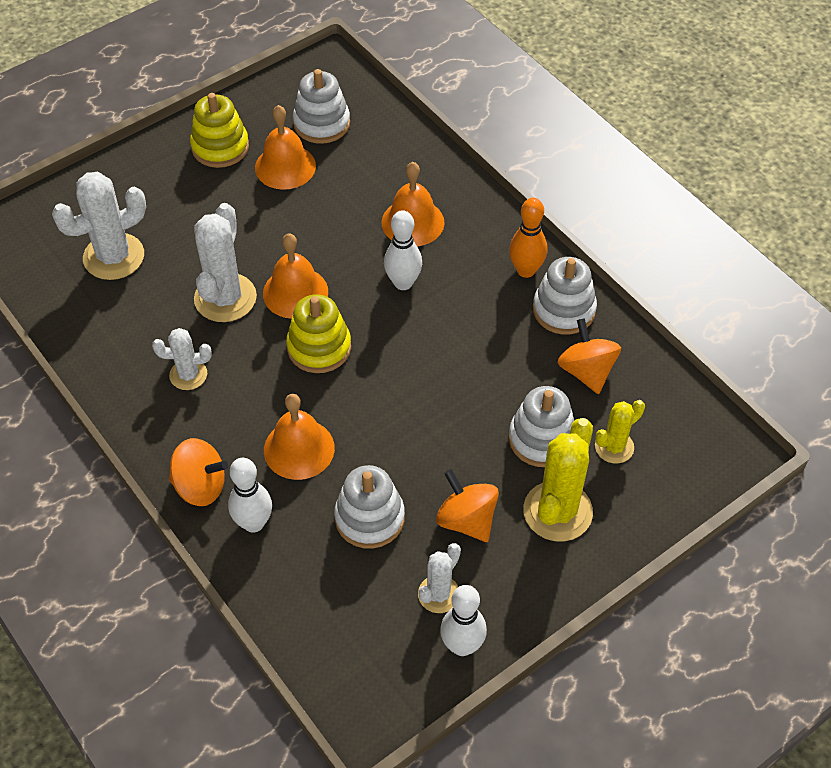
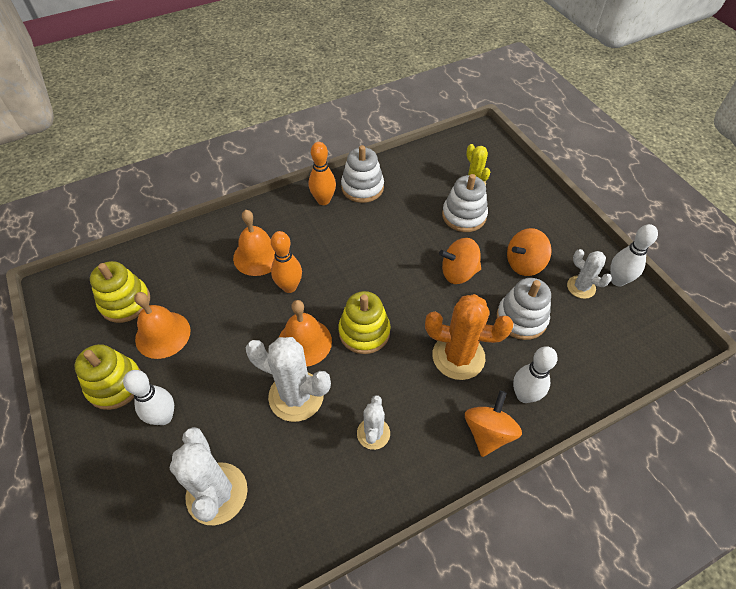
camera: 80 degrees left, 0 degrees up
(299, 449) = (458, 356): orange bell -> orange cactus
(321, 123) = (125, 302): white stacking toy -> yellow stacking toy
(371, 263) = (289, 287): none -> orange bowling pin
(403, 283) = (315, 270): white bowling pin -> white bowling pin (164, 417)
(557, 511) = (519, 217): yellow cactus -> none
(586, 371) = (414, 185): orange spinning top -> orange spinning top (458, 272)

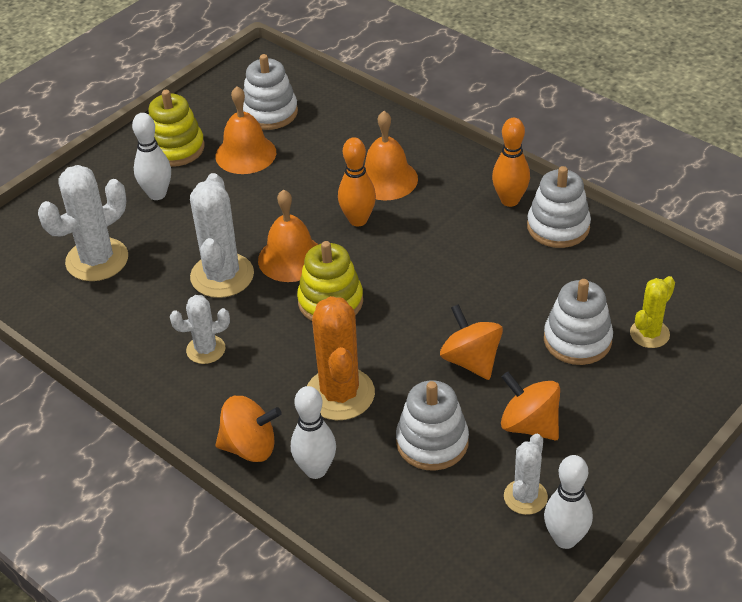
camera: 70 degrees right, 10 degrees down
(125, 302) = (270, 113): yellow stacking toy -> white stacking toy

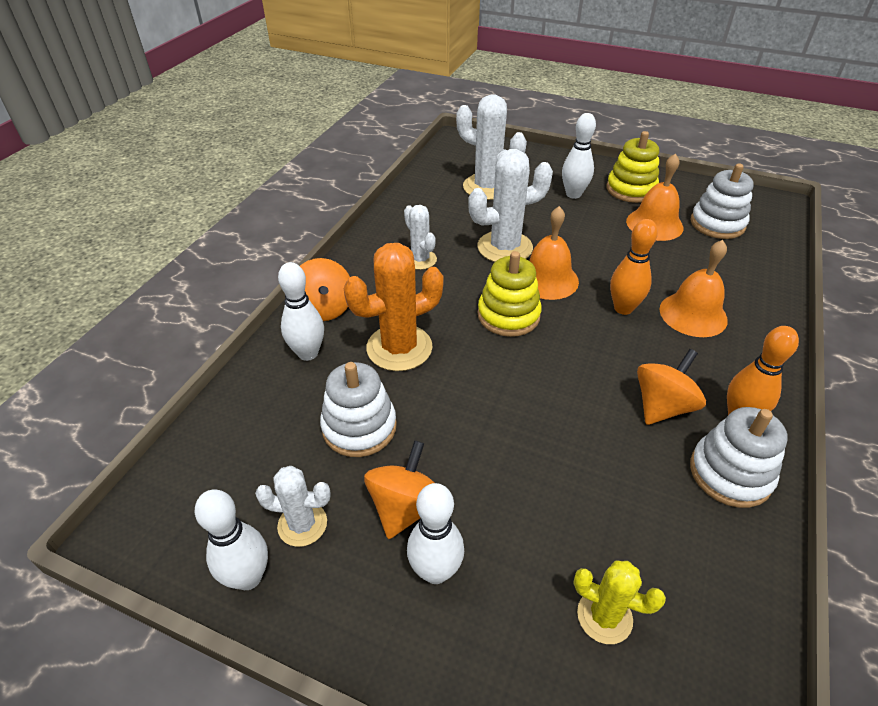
camera: 70 degrees right, 0 degrees up
(471, 361) = (478, 435): orange spinning top -> orange spinning top (662, 406)
(577, 340) = (554, 531): white stacking toy -> none
(592, 417) = (435, 571): none -> white bowling pin

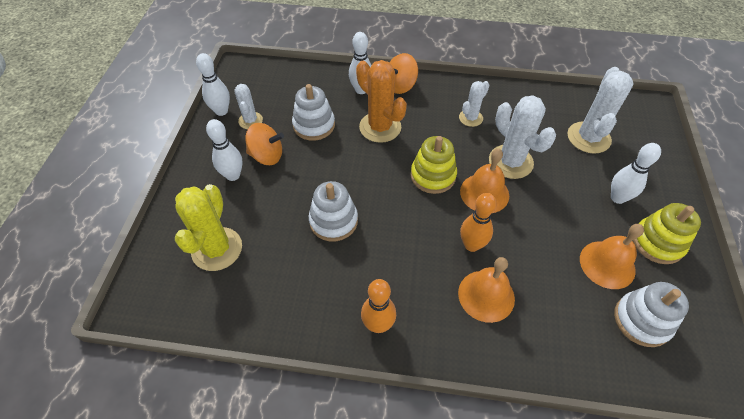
camera: 75 degrees right, 10 degrees up
(604, 616) = (217, 249): yellow cactus -> yellow cactus, size x1.72
(662, 406) = (374, 274): orange spinning top -> none
(730, 473) = (325, 315): white stacking toy -> white stacking toy (333, 221)

